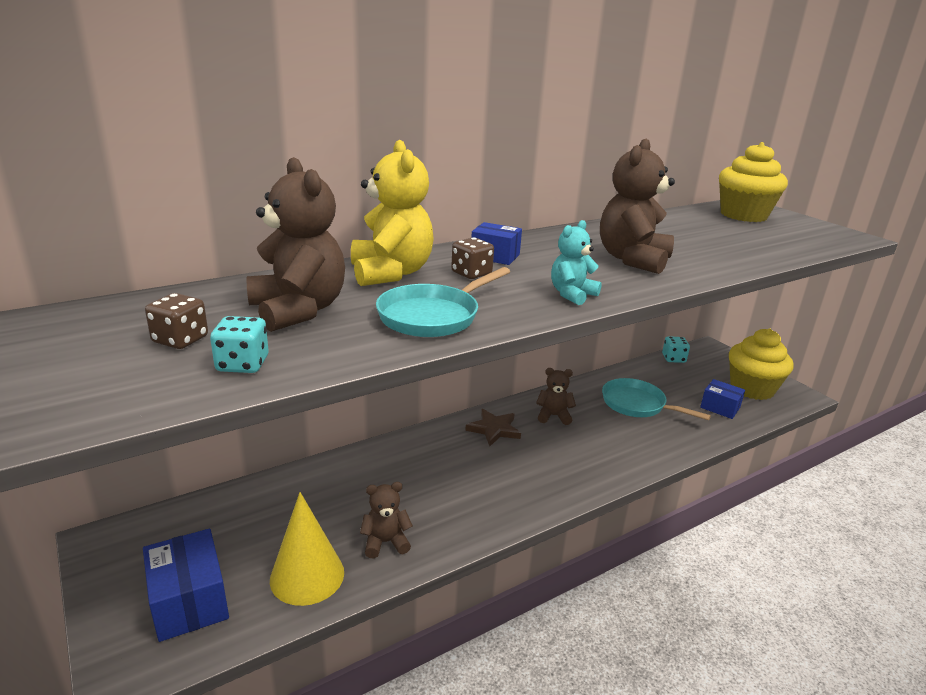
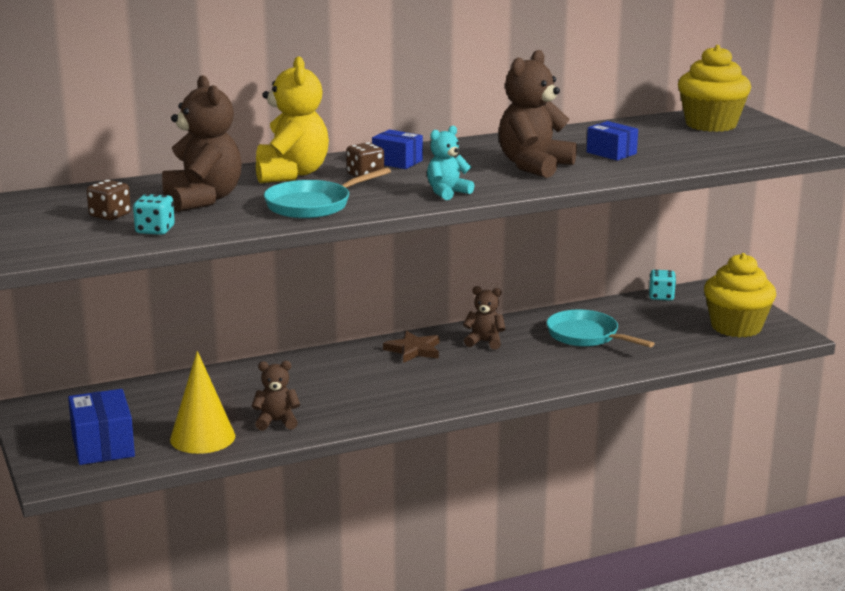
camera: 10 degrees right, 5 degrees down
(720, 407) = (682, 342): blue box -> blue box (611, 153)

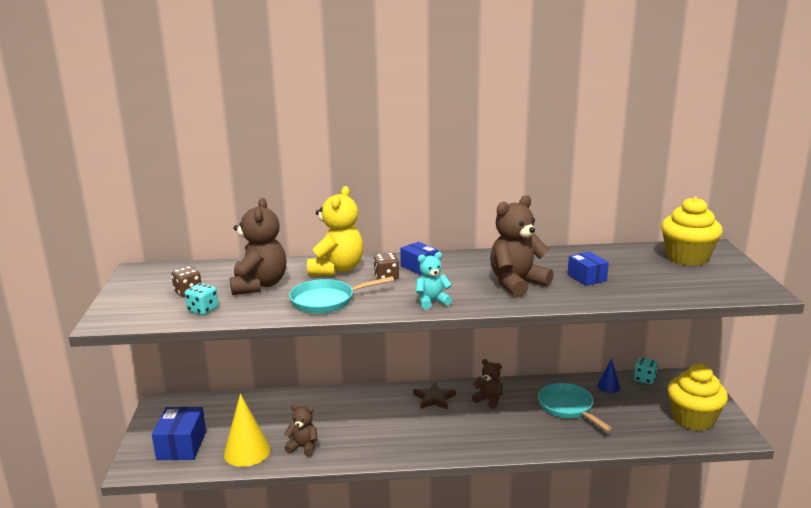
camera: 20 degrees right, 0 degrees up
(623, 309) = (608, 386): none -> blue cone

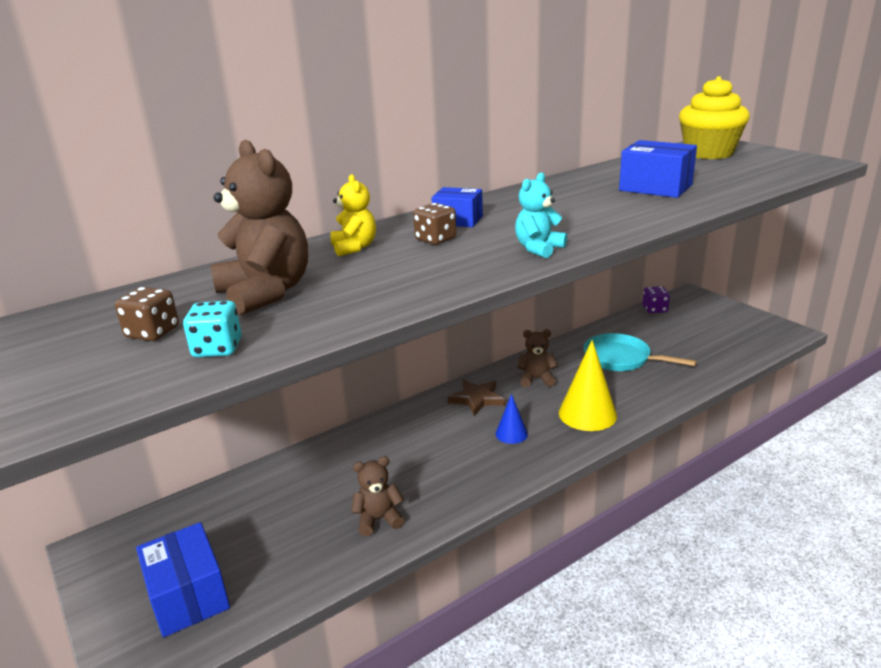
camera: 30 degrees left, 5 degrees up
(247, 451) = (303, 559): yellow cone -> yellow cone (587, 414)
(327, 301) = (401, 284): turquoise pan -> none
(337, 269) = (354, 248): yellow teddy bear -> yellow teddy bear, size x0.56
(517, 283) = (597, 209): brown teddy bear -> none
(587, 277) = (655, 187): blue box -> blue box, size x1.54
(608, 386) = (633, 326): blue cone -> blue cone (511, 434)
(644, 379) = (654, 309): turquoise dice -> purple dice
(693, 419) = (737, 330): yellow cupcake -> none

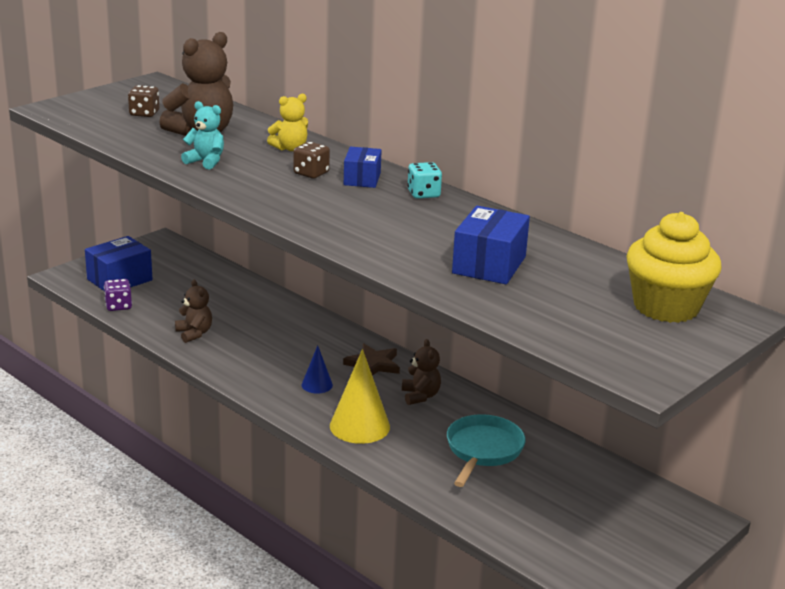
camera: 75 degrees right, 0 degrees up
(217, 348) = (121, 131): turquoise dice -> turquoise dice (423, 194)
(538, 249) = (290, 210): turquoise teddy bear -> turquoise teddy bear (206, 161)
(654, 309) = (634, 482): purple dice -> purple dice (118, 306)

